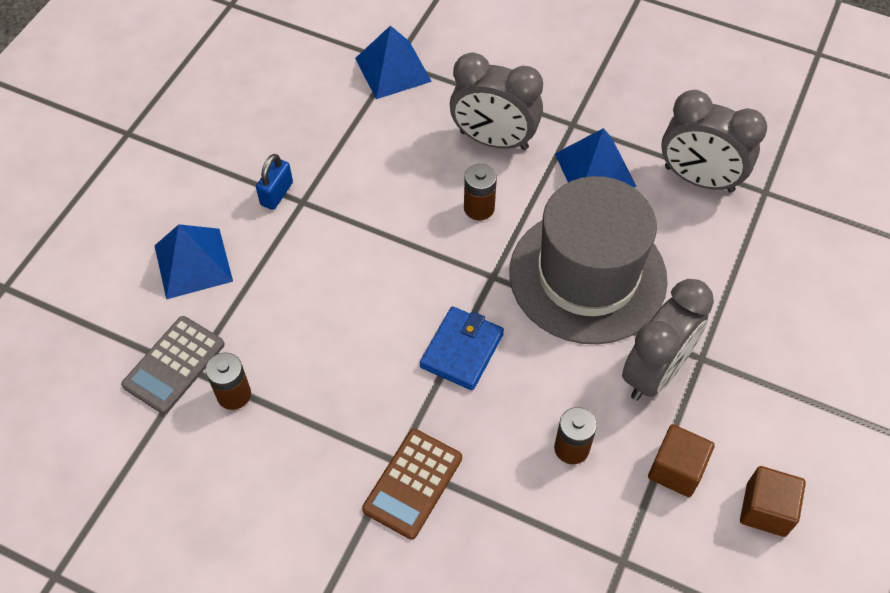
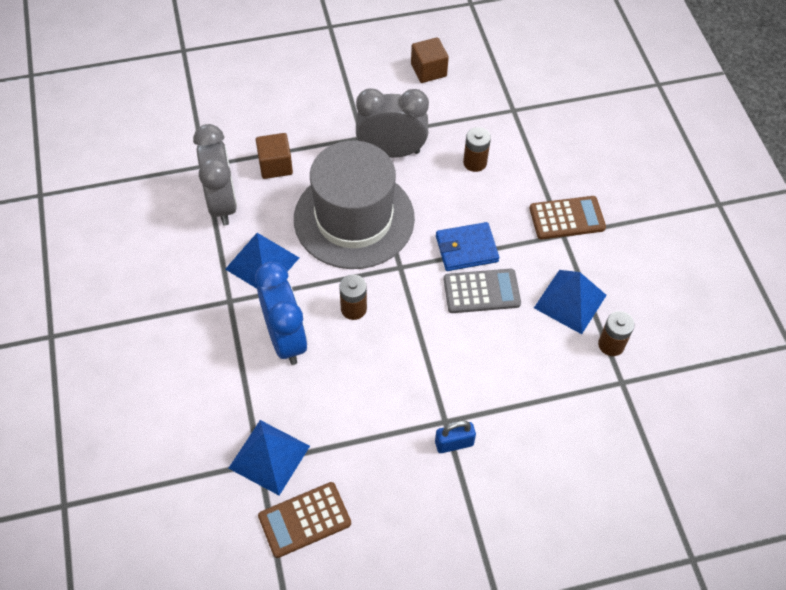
camera: 130 degrees left, 0 degrees up
(174, 365) = (629, 394): grey calculator -> grey calculator (481, 291)
(193, 263) = (555, 449): blue pyramid -> blue pyramid (570, 301)
(319, 62) = (304, 520): none -> brown calculator
(494, 140) = (285, 339): grey clock -> blue clock
(676, 469) = (442, 114): brown cube -> brown cube (275, 165)

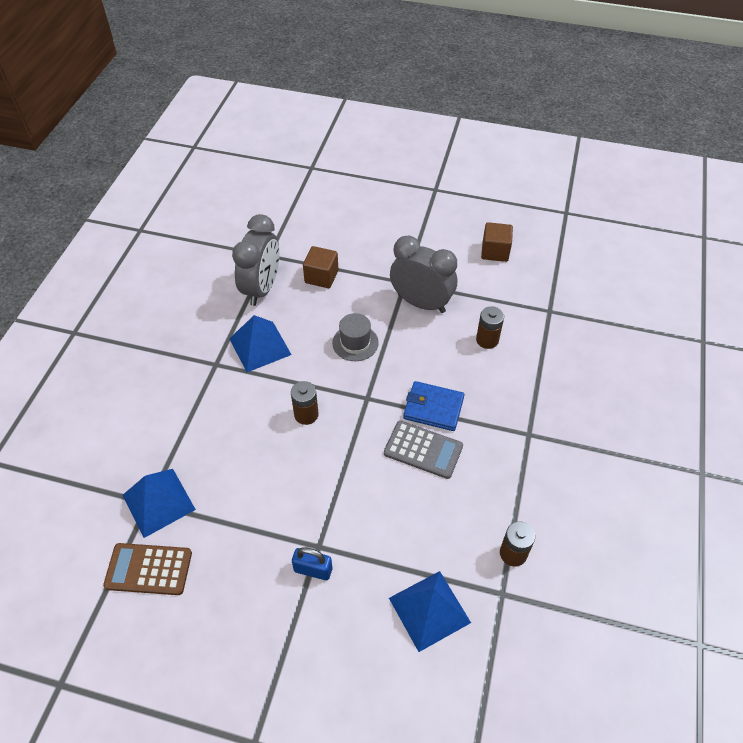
camera: 30 degrees right, 5 degrees down
(285, 339) = (236, 413): blue clock -> none
(354, 218) = (355, 343): grey hat -> grey hat, size x0.42
(567, 218) = (541, 421): brown calculator -> none
(570, 301) = (498, 495): blue pyramid -> blue pyramid (429, 610)

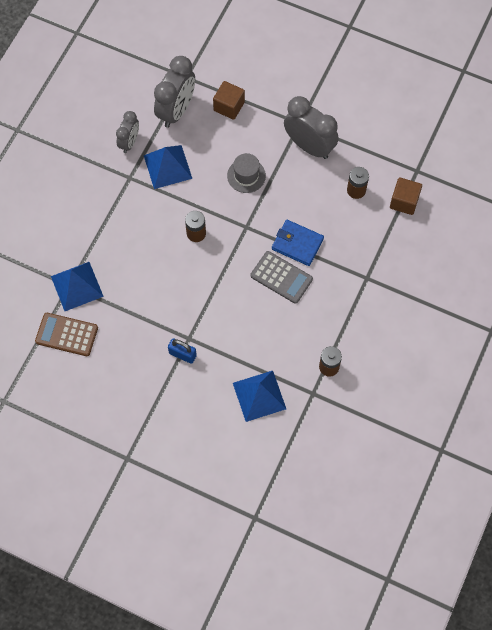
camera: 10 degrees right, 15 degrees up
(211, 327) = (129, 142): none -> grey clock
(495, 251) = (386, 103): brown cube -> brown cube (404, 201)

